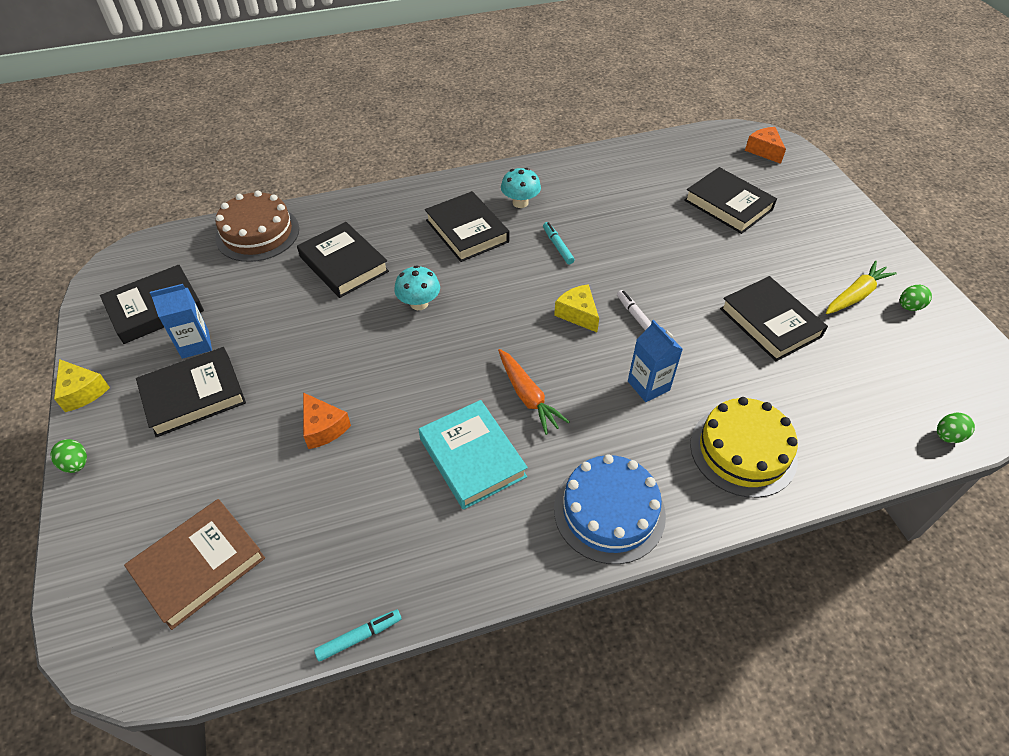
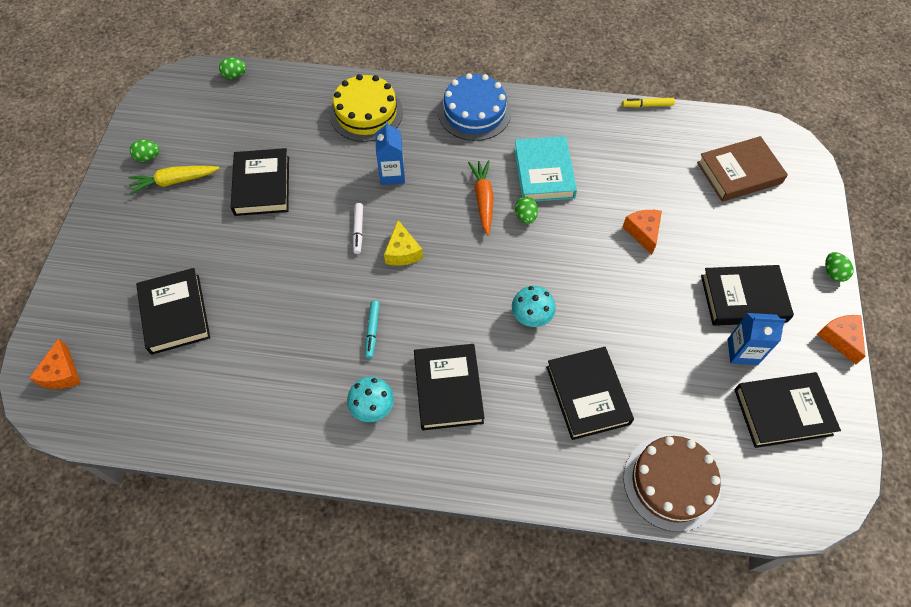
camera: 155 degrees left, 10 degrees up
(82, 392) = (840, 339): yellow cheese -> orange cheese
(359, 637) = (647, 105): turquoise marker -> yellow marker
(469, 395) = (525, 216): none -> green egg

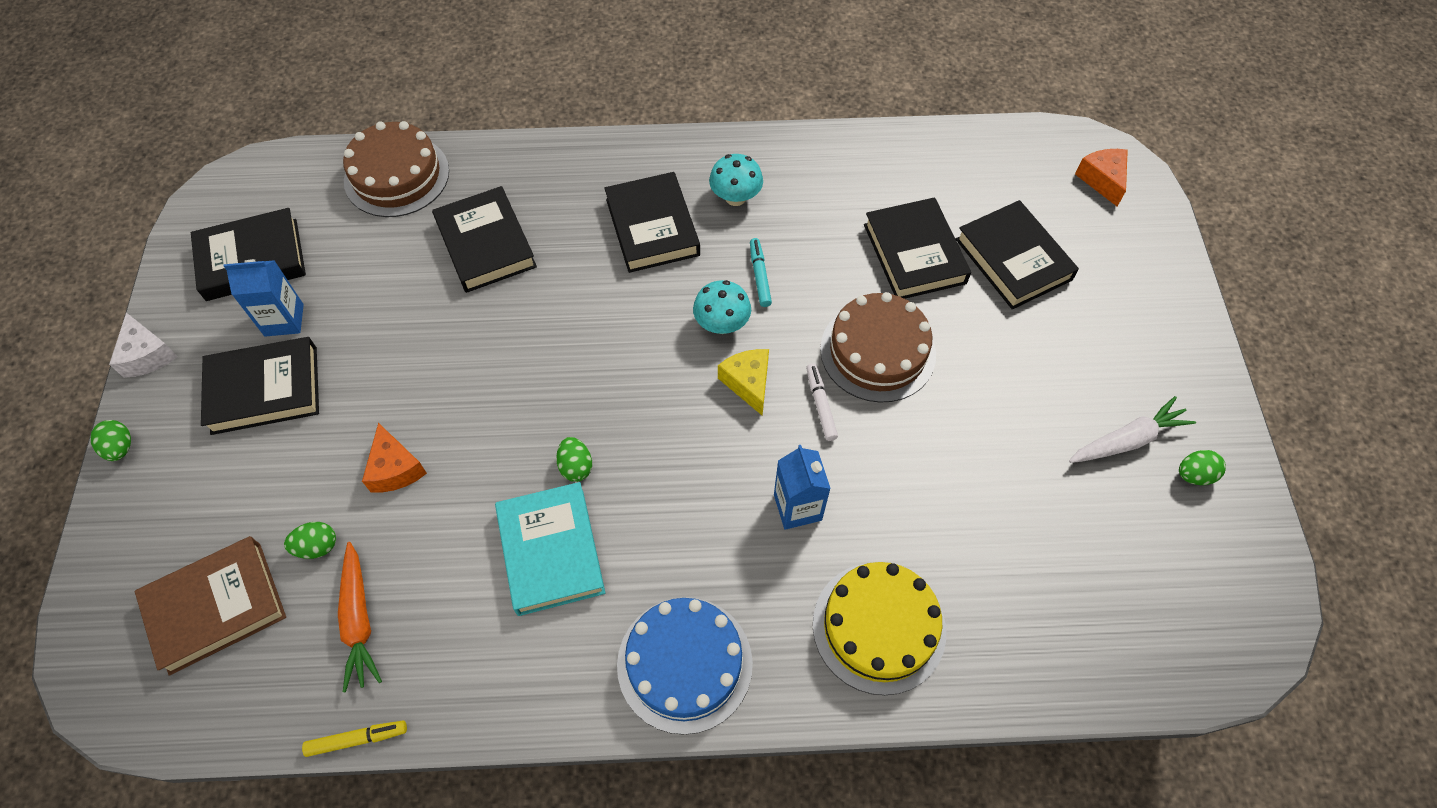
camera: 170 degrees right, 0 degrees up
(174, 181) = (1127, 440): yellow carrot -> white carrot
(235, 75) = (1153, 675): green egg -> green egg (317, 546)
(262, 185) = (992, 454): black book -> black book (914, 254)
(306, 260) = (877, 351): none -> brown cake
(483, 200) = (644, 485): orange carrot -> orange carrot (359, 620)
(531, 316) = (558, 322): turquoise mushroom -> turquoise mushroom (722, 324)
(840, 339) = (147, 355): orange cheese -> white cheese

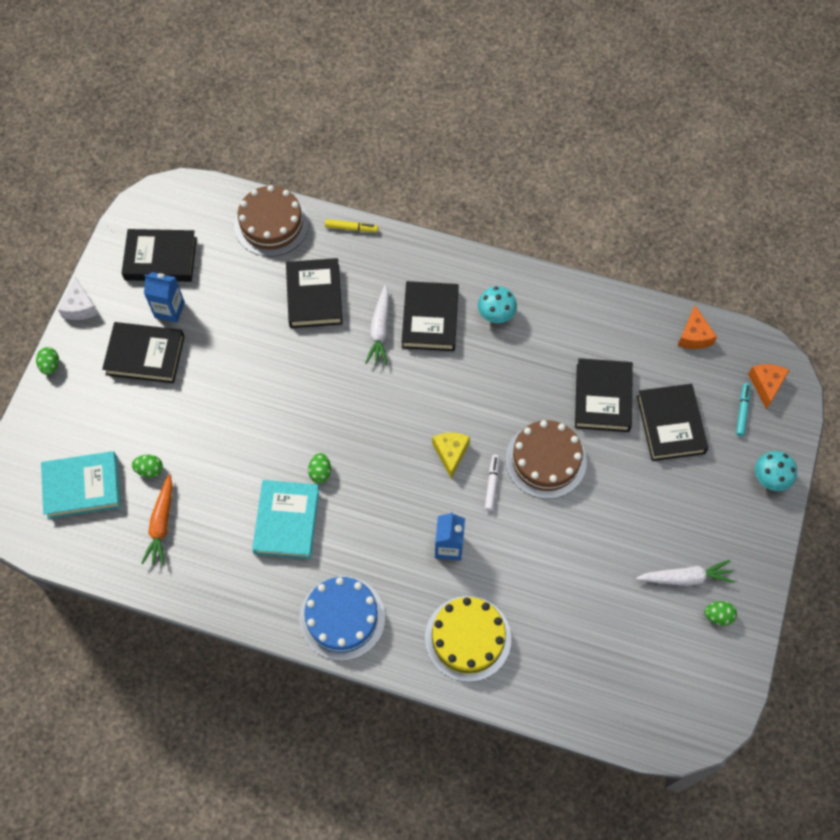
camera: 20 degrees right, 5 degrees up
(216, 607) = (82, 487): brown book -> turquoise book
(357, 739) = (141, 593): yellow marker -> yellow marker (351, 228)
(395, 469) = (209, 435): orange cheese -> orange cheese (694, 336)
(591, 259) = (380, 330): none -> white carrot
(722, 324) = (449, 406): turquoise mushroom -> turquoise mushroom (770, 478)
(760, 275) = (489, 379): turquoise marker -> turquoise marker (742, 411)

